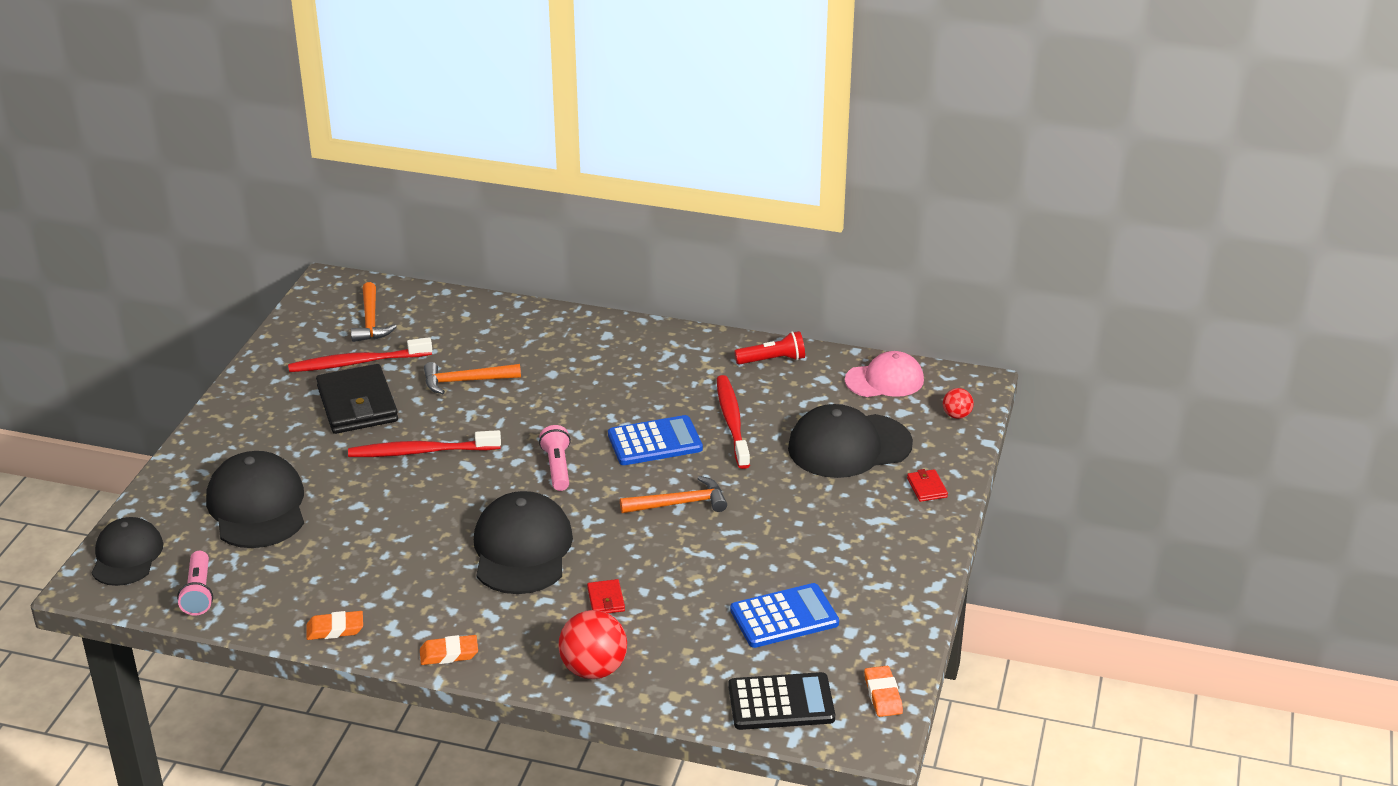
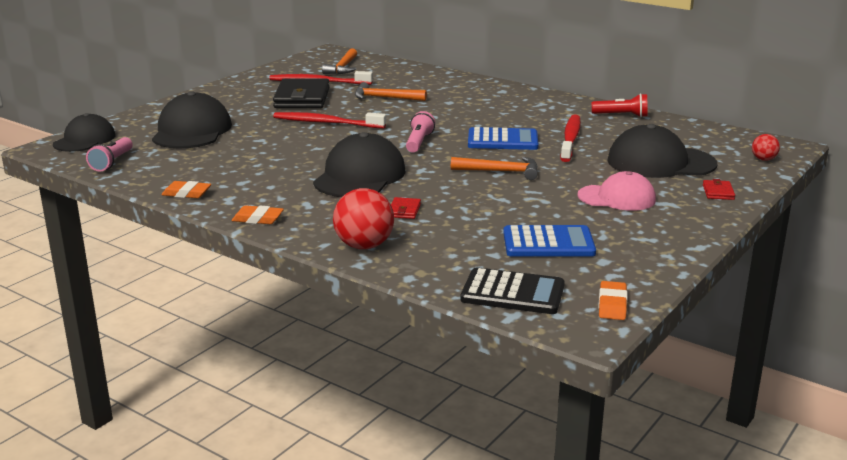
camera: 20 degrees right, 10 degrees down
(884, 380) = (709, 135): pink cap -> pink cap (617, 198)

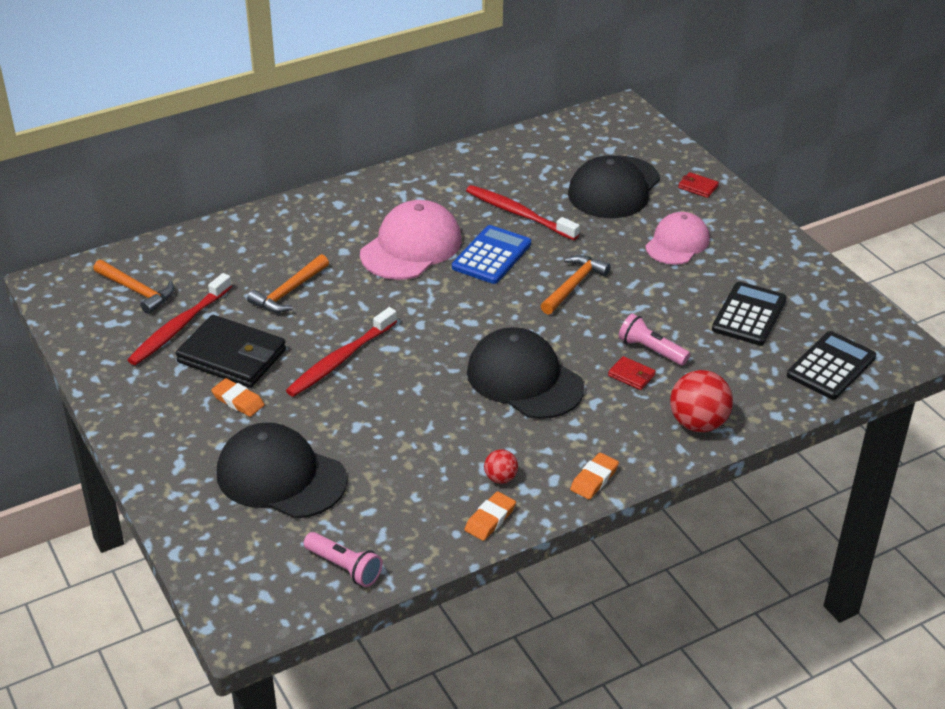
camera: 65 degrees left, 15 degrees up
(84, 140) = (237, 582): black cap -> none
(418, 142) = (455, 311): pink flashlight -> pink flashlight (651, 350)
(480, 117) = (411, 247): none -> pink cap
(548, 243) = (749, 315): blue calculator -> black calculator
(612, 304) = (873, 323): orange eraser -> orange eraser (238, 401)
(622, 115) = (478, 160): red flashlight -> none
(763, 159) = (643, 134): red ball -> red ball (500, 478)

